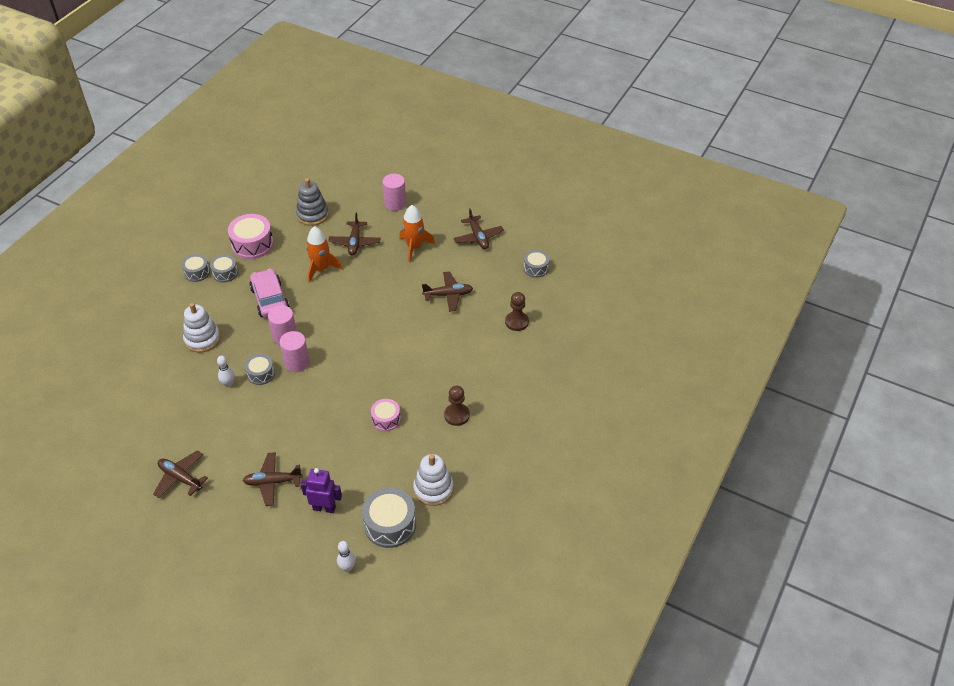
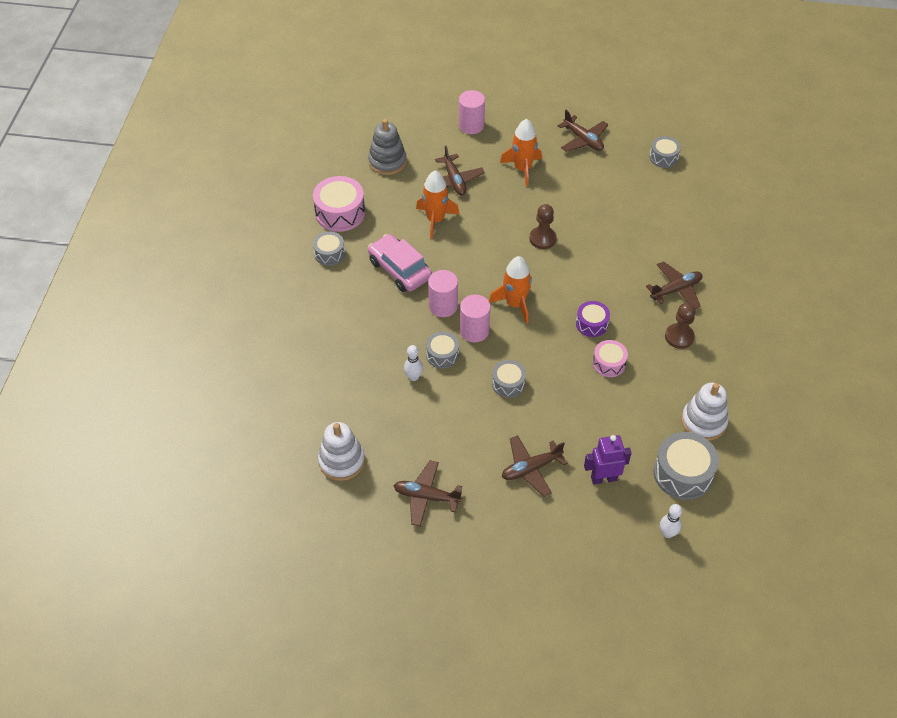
camera: 20 degrees left, 5 degrees up
(197, 272) = (296, 262): grey drum -> grey drum (508, 383)
(202, 339) = (351, 335): white stacking toy -> white stacking toy (341, 461)
(341, 351) = (515, 304): none -> orange rocket
(392, 384) = (591, 324): none -> purple drum
(448, 295) = (591, 211): brown plane -> brown plane (676, 290)
(517, 322) = (679, 220): brown pawn -> brown pawn (542, 239)

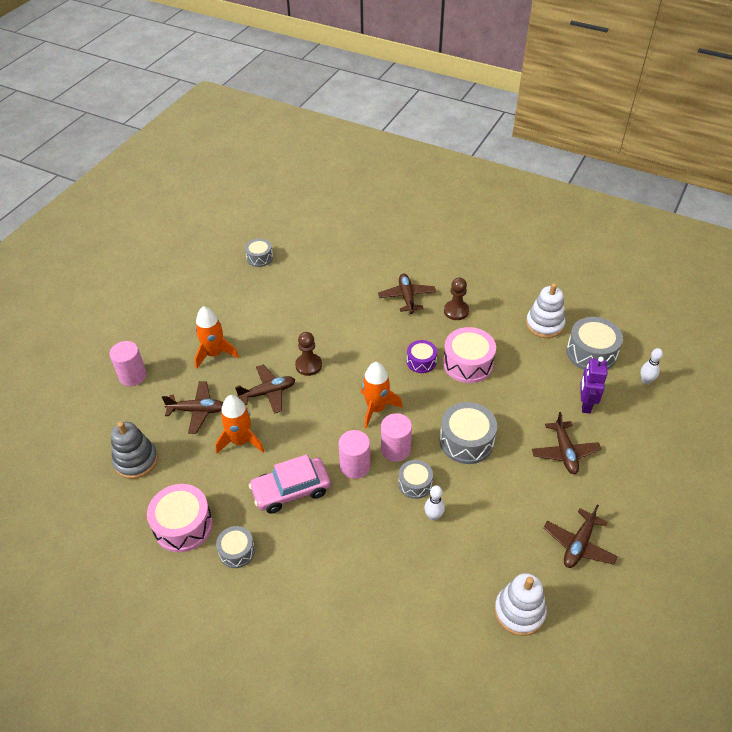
camera: 70 degrees left, 5 degrees down
(508, 383) = (466, 441): grey drum -> grey drum, size x1.67
(583, 140) = (206, 301): brown plane -> brown plane (268, 393)
(609, 363) = (468, 363): pink drum -> pink drum, size x1.67

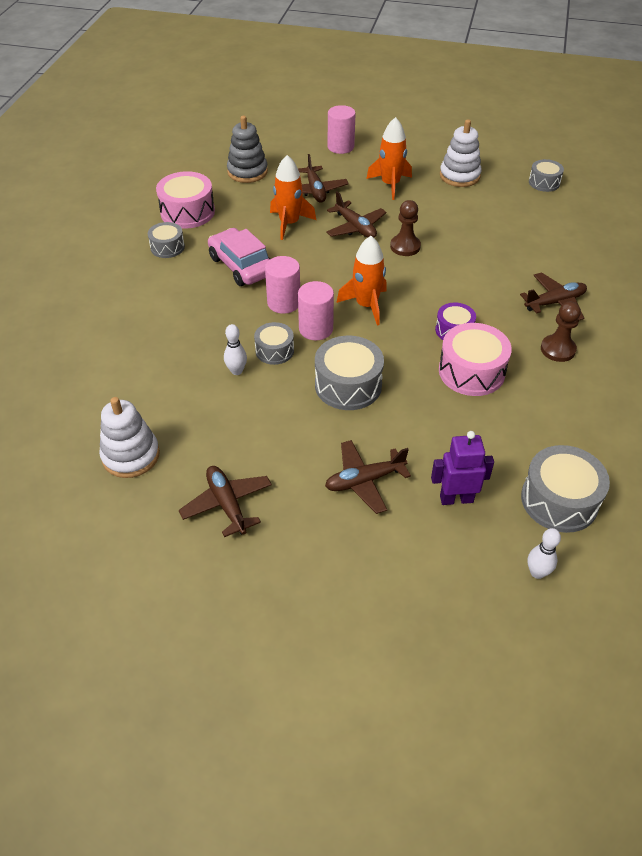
camera: 75 degrees right, 0 degrees up
(544, 324) = (586, 442): white stacking toy -> white stacking toy (459, 176)
(578, 544) = (227, 504): brown plane -> brown plane turned 45 degrees clockwise

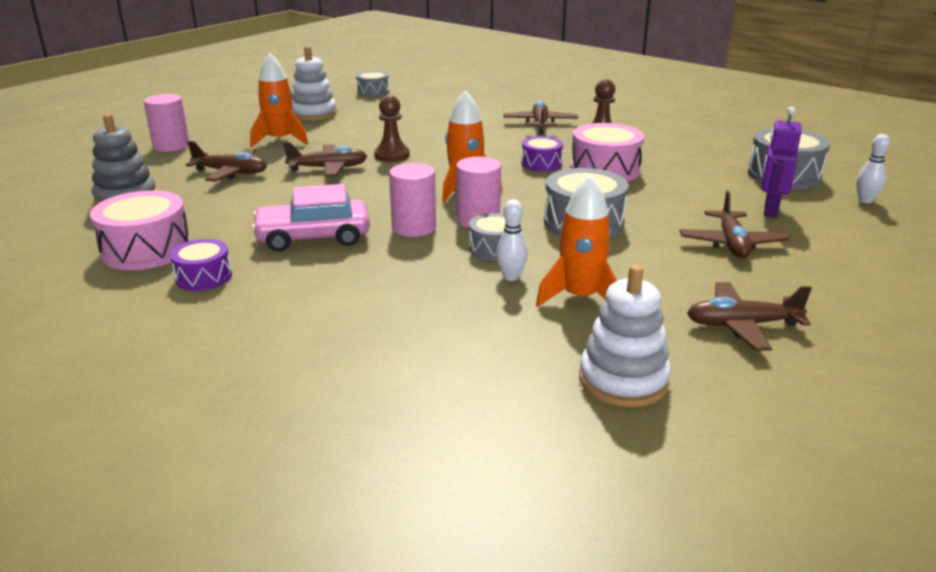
camera: 65 degrees left, 20 degrees down
(167, 247) = (204, 277): grey drum -> purple drum
(289, 223) = (271, 196): orange rocket -> orange rocket (580, 297)

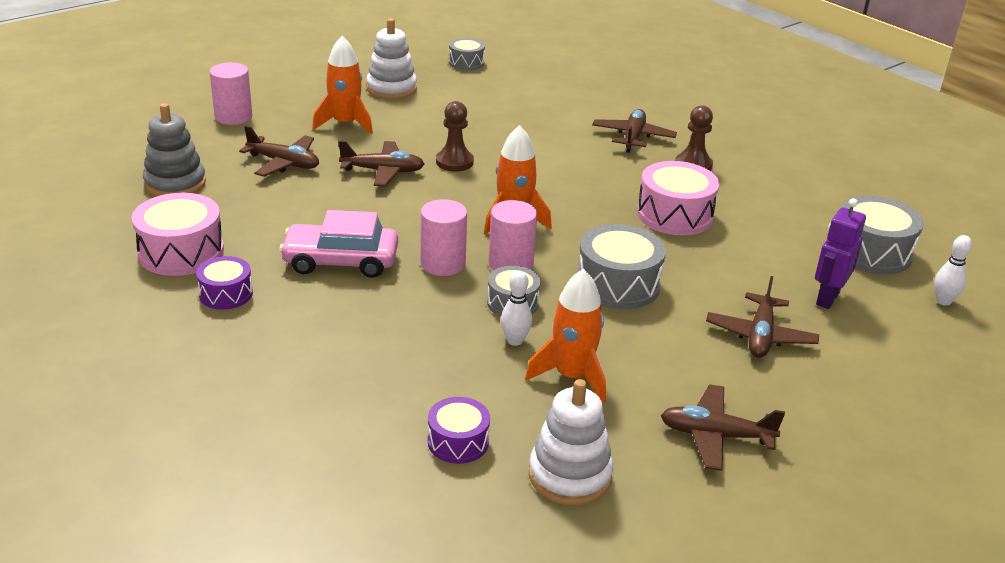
camera: 10 degrees right, 5 degrees up
(541, 164) = (609, 196): purple drum -> purple drum (458, 442)

